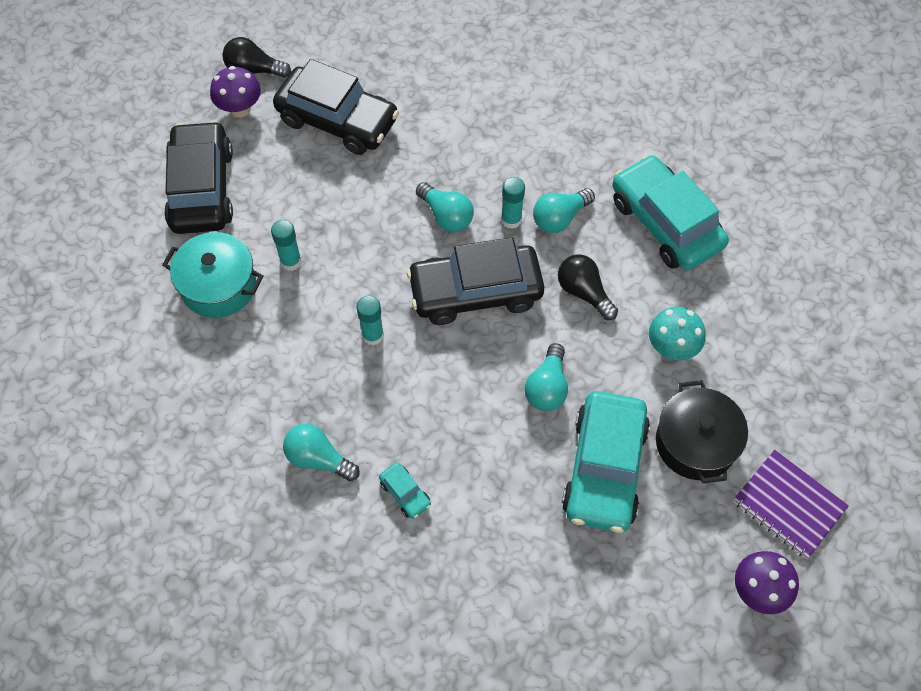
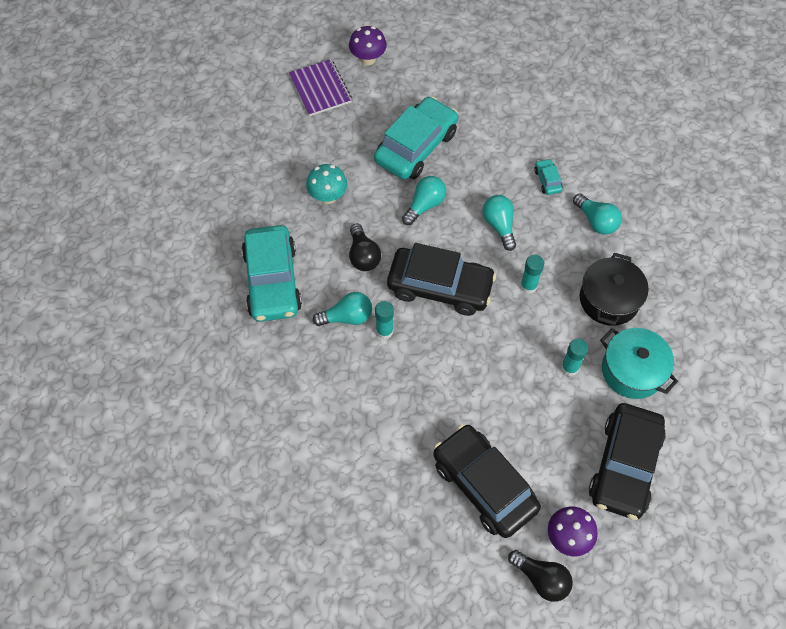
camera: 155 degrees left, 0 degrees up
(446, 216) = (432, 355): turquoise light bulb -> turquoise light bulb (499, 226)
(695, 443) = (351, 139): black pot -> black pot (609, 299)

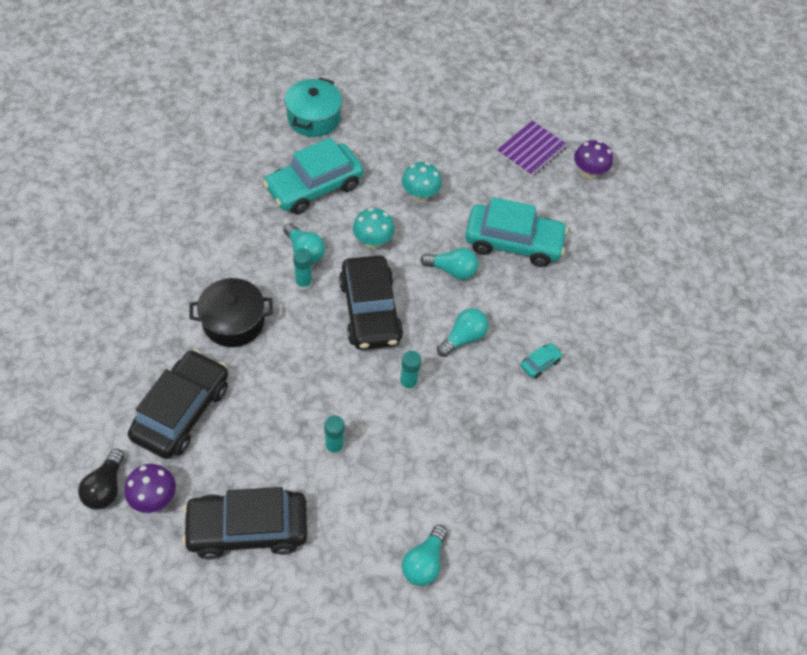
camera: 60 degrees right, 5 degrees down
(363, 255) = (373, 242): black light bulb -> turquoise mushroom
(596, 221) = (516, 422): turquoise light bulb -> turquoise light bulb (424, 562)
(609, 299) = (429, 461): black pot -> black pot (233, 322)
(632, 370) = (357, 506): turquoise pot -> turquoise pot (314, 118)

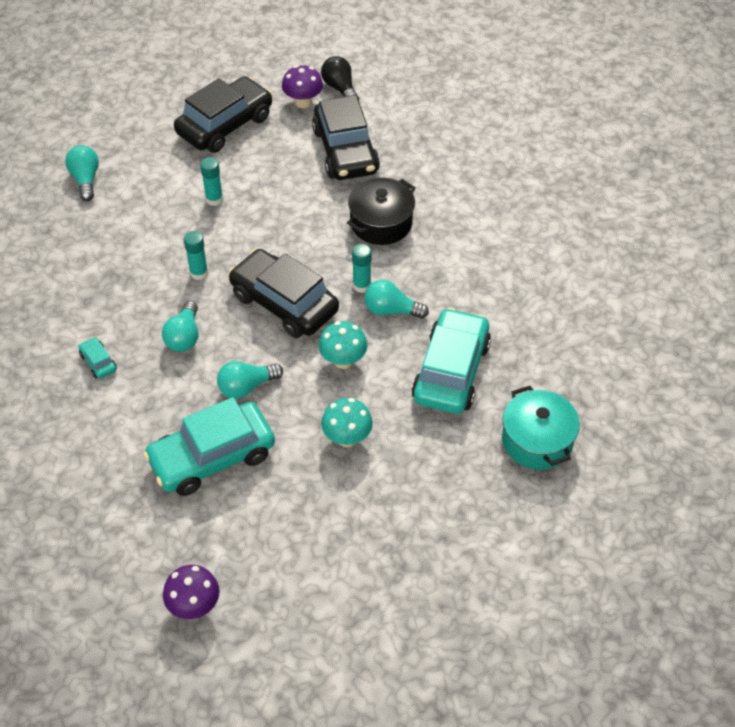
camera: 145 degrees right, 5 degrees down
(531, 150) = (282, 586): purple notebook -> none
(540, 363) = (98, 362): turquoise car -> turquoise car turned 135 degrees clockwise

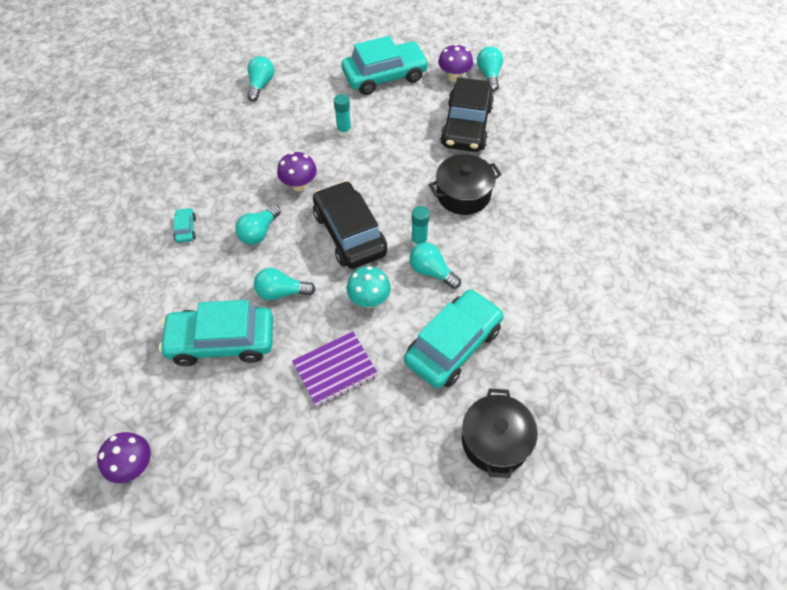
camera: 25 degrees right, 5 degrees up
(199, 273) = (299, 185): turquoise glue stick -> purple mushroom
(225, 125) = (385, 76): black car -> turquoise car
(340, 88) = (489, 75): black light bulb -> turquoise light bulb
(347, 438) = (335, 369): turquoise mushroom -> purple notebook
(537, 440) = (495, 441): turquoise pot -> black pot

